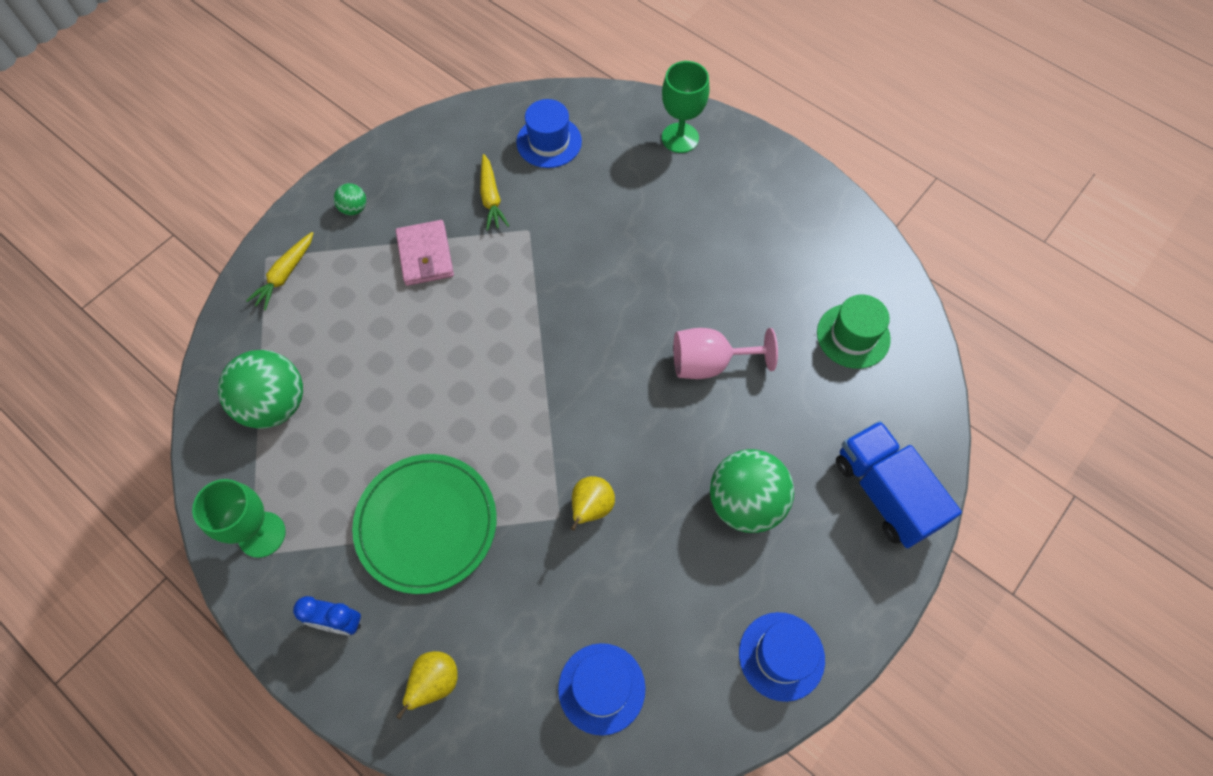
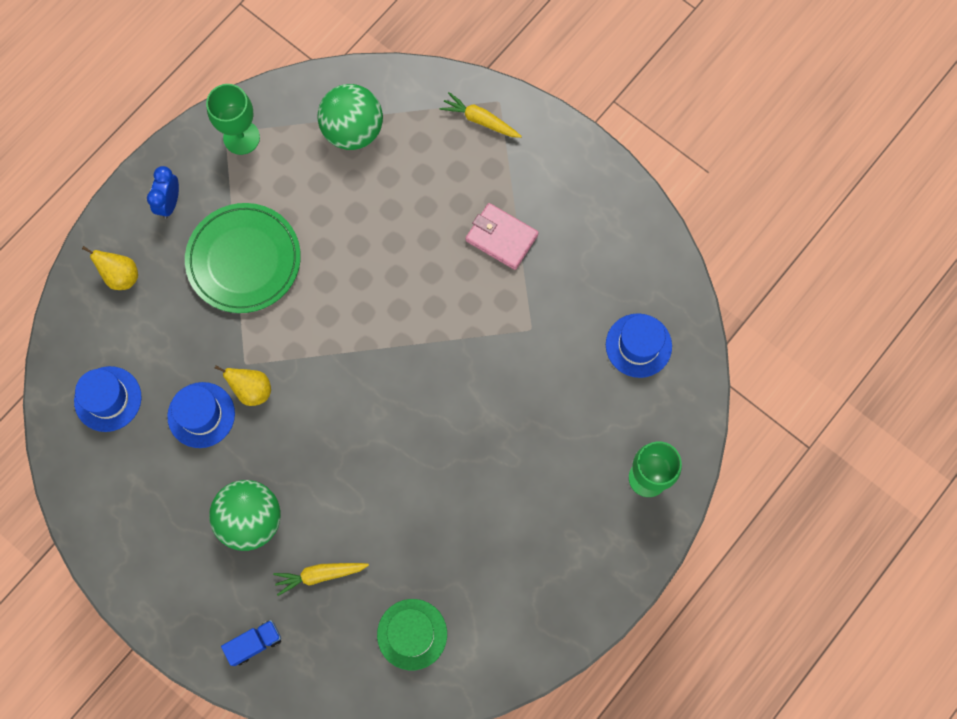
camera: 90 degrees right, 10 degrees up
(354, 208) = (553, 170): green ball -> none
(425, 255) = (501, 238): pink wallet -> pink wallet turned 45 degrees clockwise
(491, 198) = (568, 293): yellow carrot -> yellow carrot (320, 575)
(710, 363) = (385, 495): pink goblet -> none
(781, 656) = (122, 540): blue hat -> blue hat (201, 415)
(884, 493) = (254, 643): blue truck -> blue truck, size x0.53

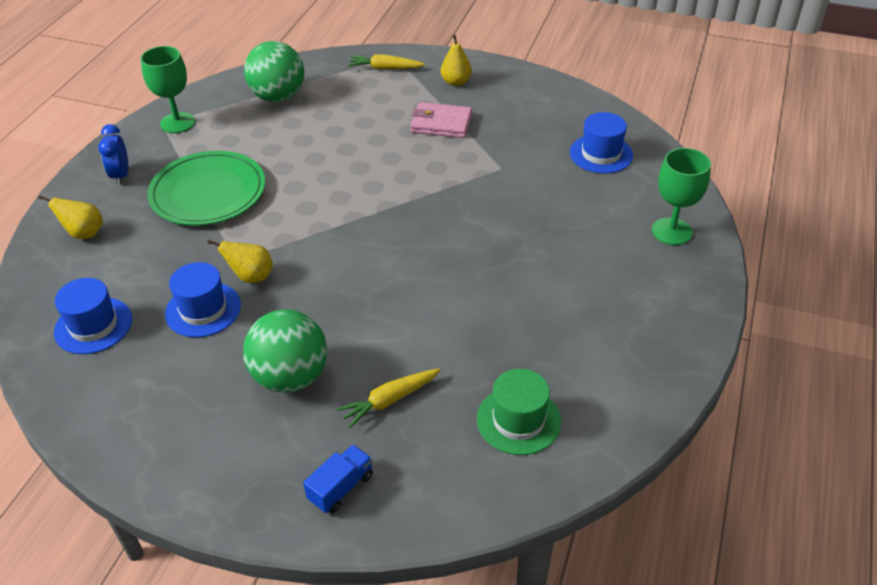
camera: 20 degrees left, 30 degrees down
(545, 173) = (456, 82): none -> yellow pear

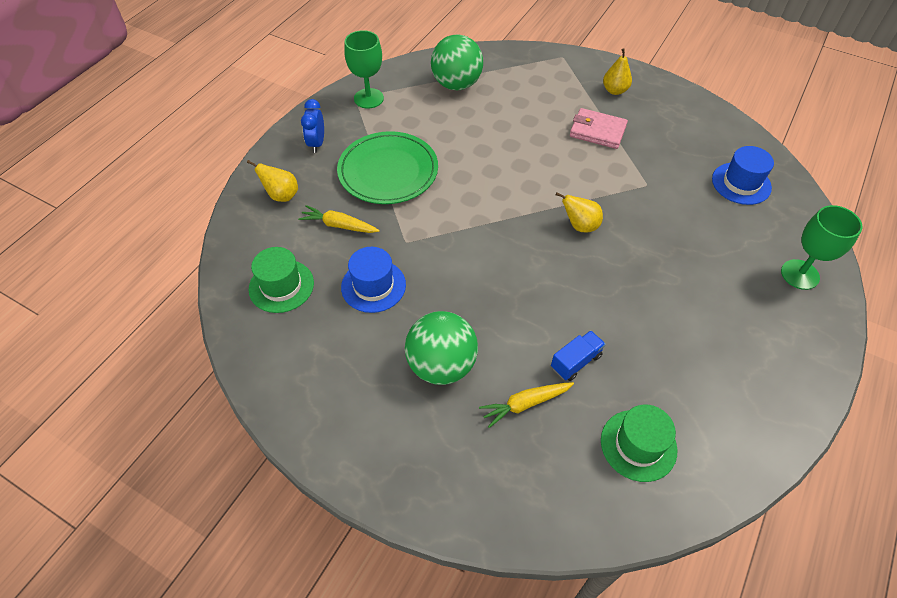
camera: 10 degrees right, 10 degrees up
(93, 325) = (281, 286): blue hat -> green hat
(251, 277) = (417, 260): yellow pear -> yellow pear (580, 226)
(341, 488) = (474, 483): blue truck -> blue truck (576, 362)
(385, 68) = (553, 68): yellow carrot -> yellow carrot (339, 225)

